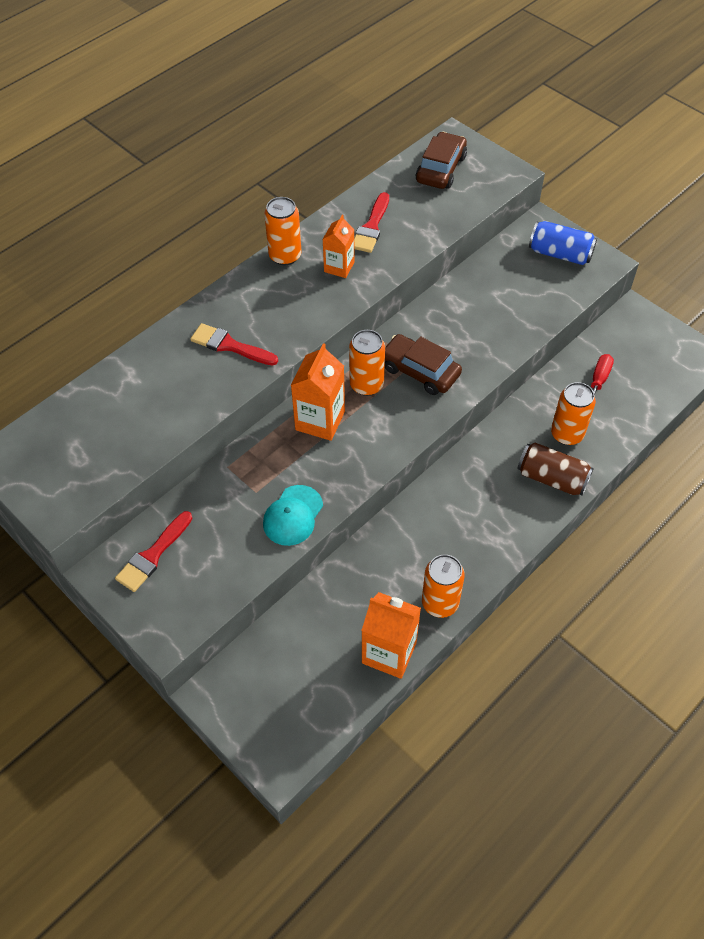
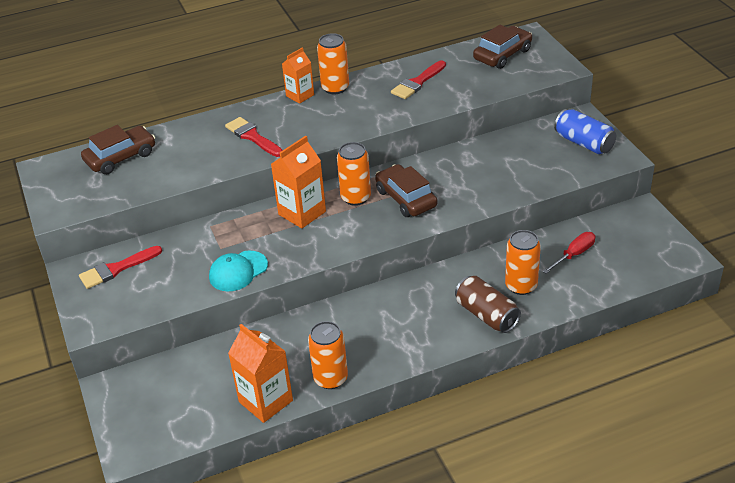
camera: 25 degrees right, 15 degrees down
(89, 415) = (120, 157): none -> brown car
(339, 267) = (373, 104): orange carton -> orange carton (300, 95)

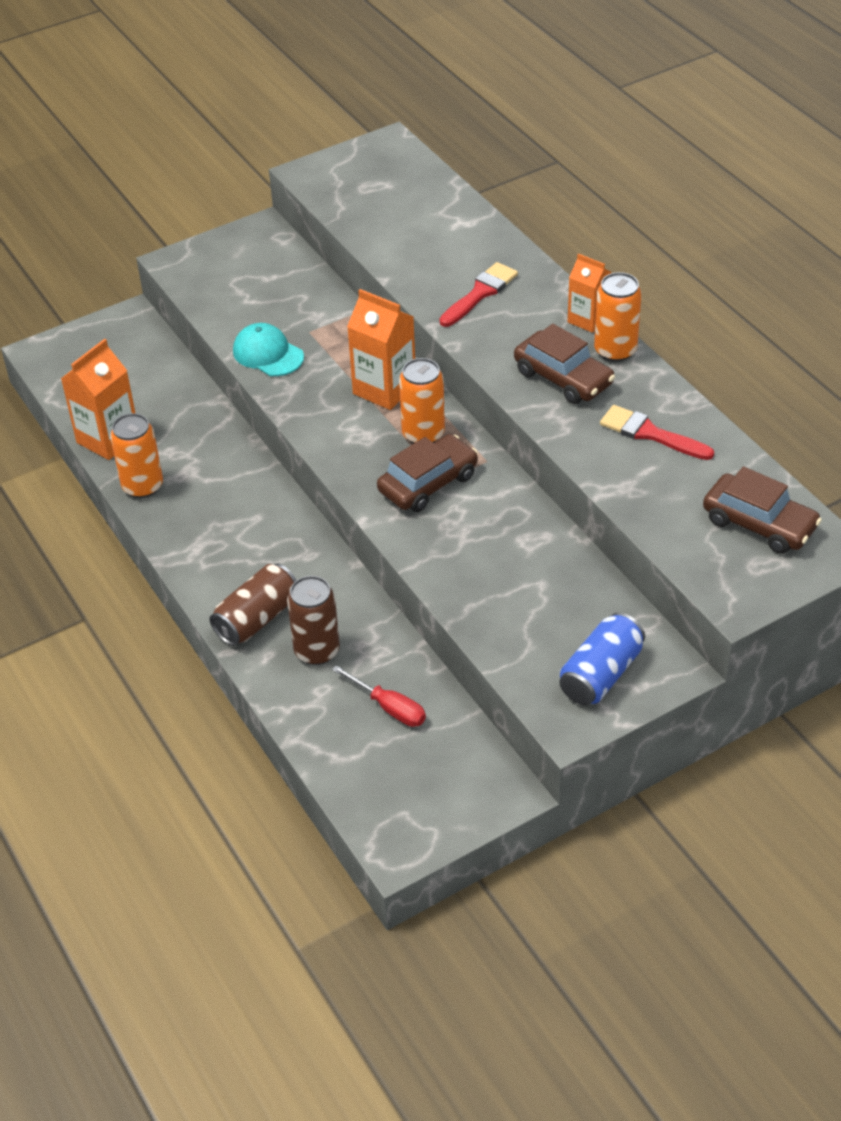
camera: 80 degrees right, 5 degrees up
(116, 269) = (266, 259): red brush -> none
(120, 157) = (419, 194): brown car -> brown car (563, 378)
(521, 286) = (317, 651): orange can -> brown can

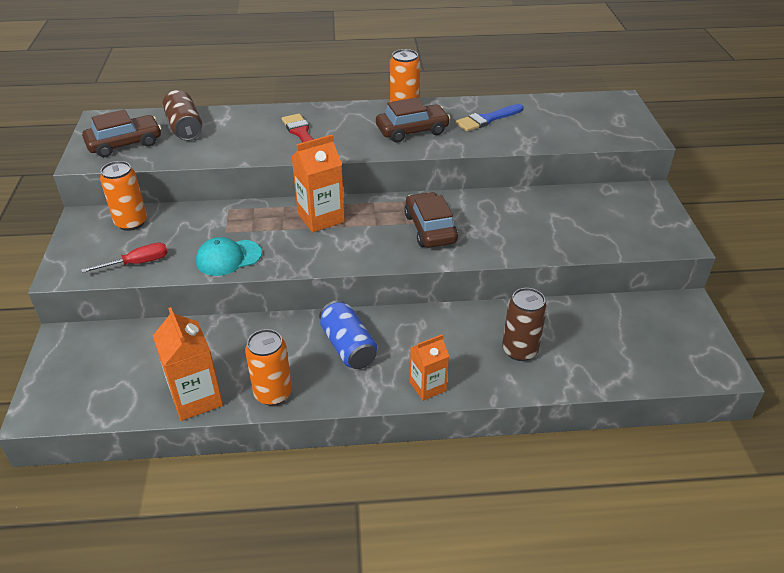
camera: 65 degrees left, 5 degrees down
(257, 618) = (468, 371): brown can -> brown can (185, 128)
(389, 708) = (592, 332): red screwdriver -> red screwdriver (137, 263)
(423, 434) = (380, 216): orange can -> orange can (131, 222)
(588, 319) = (367, 108): orange carton -> orange carton (427, 386)
(601, 674) = (643, 217): blue can -> blue can (348, 346)
(650, 433) = (487, 119): red brush -> blue brush
(759, 523) = (586, 112): brown car -> brown car (125, 144)

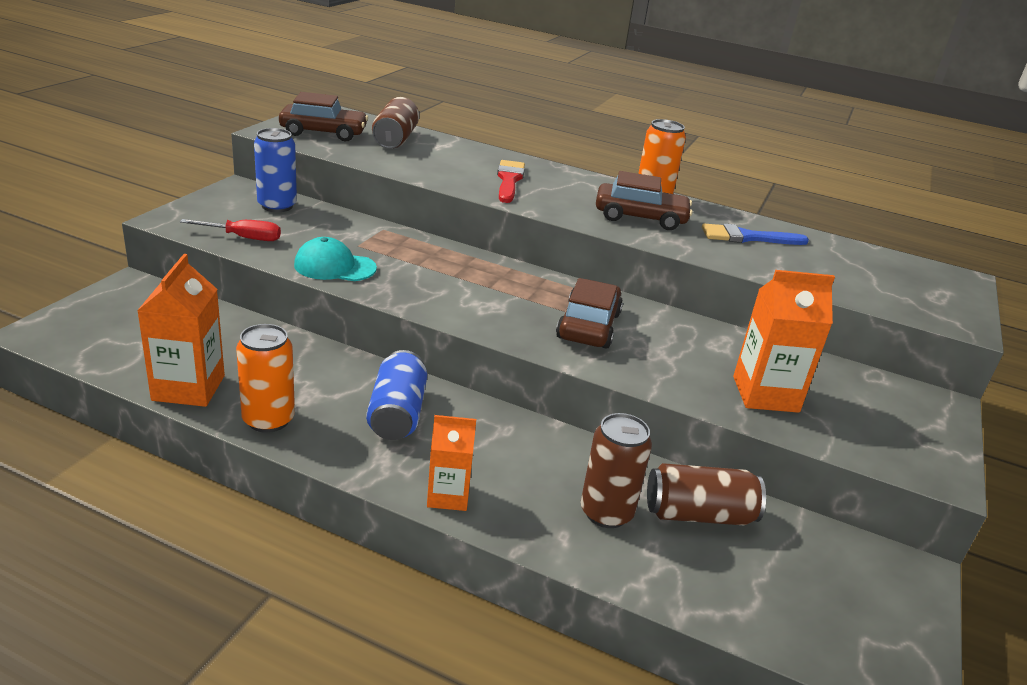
camera: 25 degrees right, 10 degrees down
(131, 222) = (277, 206): orange can -> blue can
(321, 218) = (471, 270): orange carton -> orange carton (765, 394)
(566, 325) = (699, 514): none -> brown can

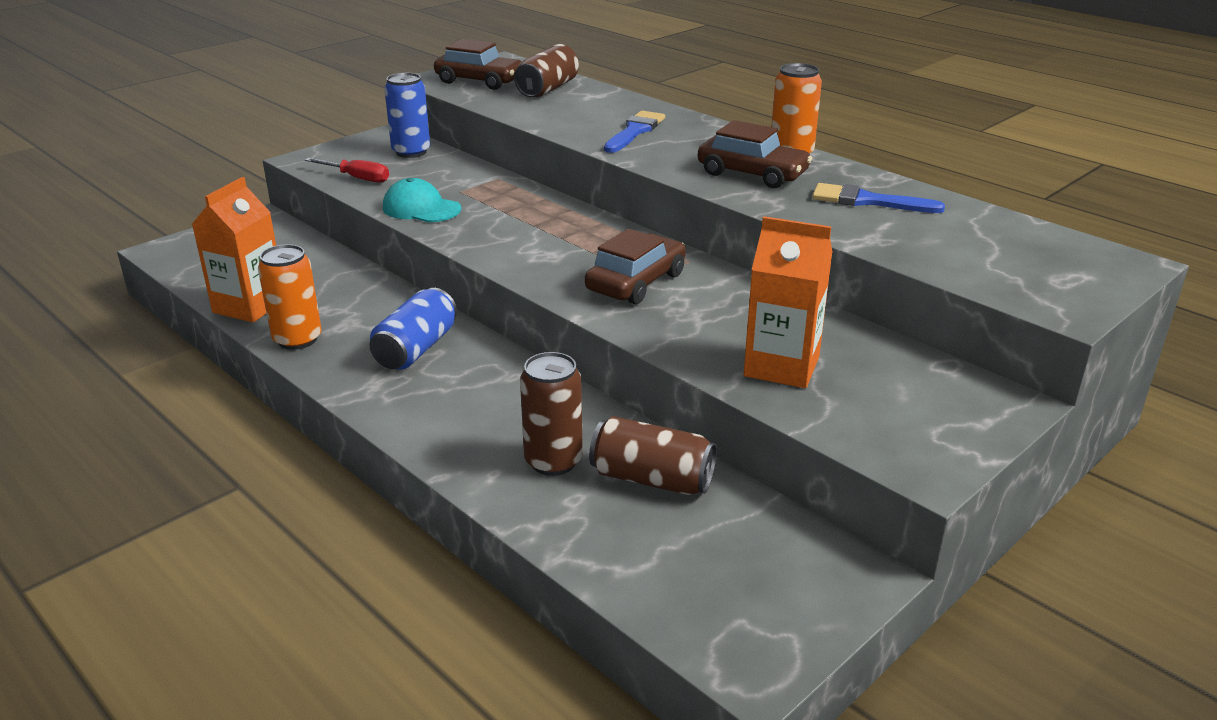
camera: 25 degrees right, 0 degrees up
(448, 495) = (410, 422): orange carton -> none
(509, 180) = (635, 131): red brush -> blue brush

